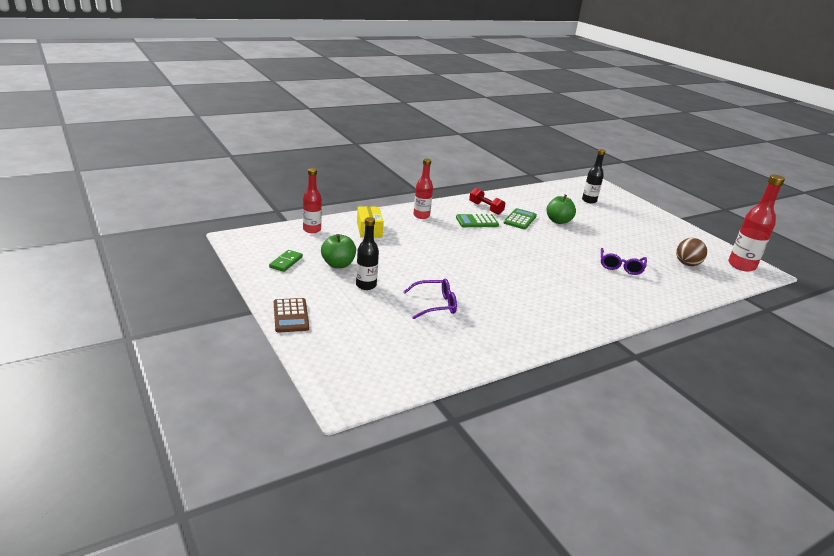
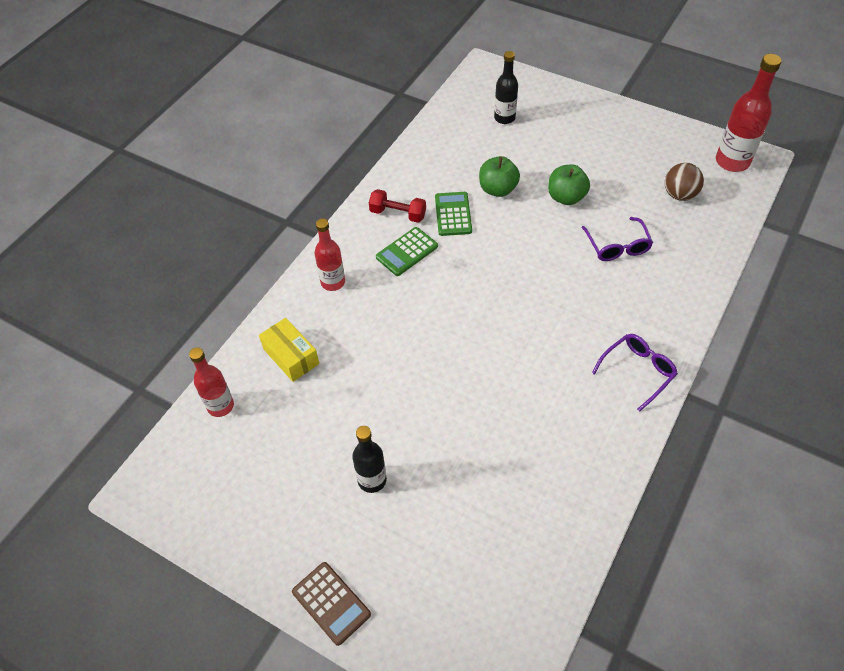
camera: 25 degrees left, 25 degrees up
(286, 262) = (242, 500): green domino -> none
(338, 264) = (309, 460): green apple -> green apple (566, 197)
(435, 304) = (473, 463): purple glasses -> purple glasses (638, 371)

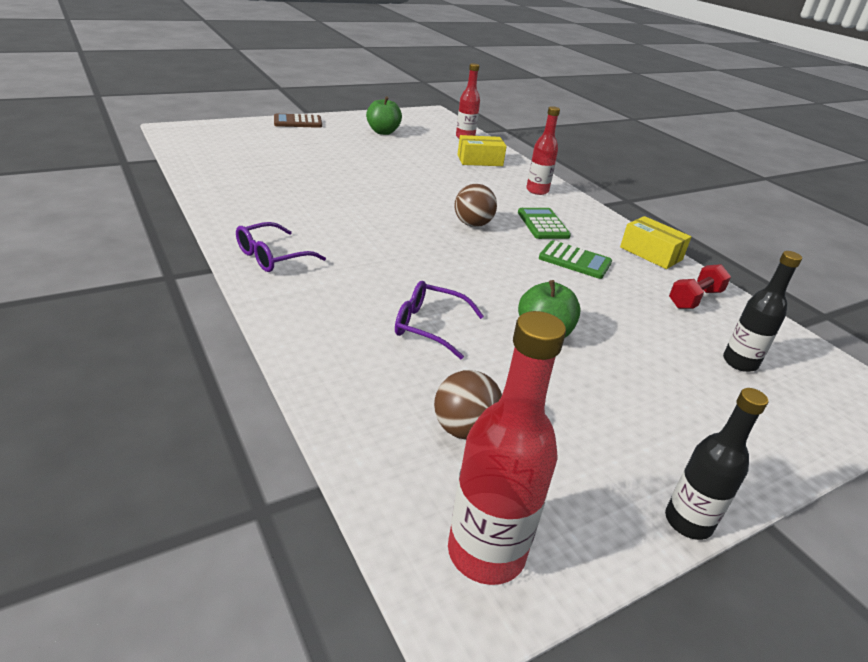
camera: 115 degrees right, 20 degrees down
(372, 480) = (350, 149): black bottle -> black bottle (688, 522)
(395, 180) = (651, 253): none -> yellow box
(398, 214) = (598, 238): red dumbbell -> red dumbbell (695, 299)
(454, 291) = (472, 224): none -> brown ball
(497, 189) = (594, 298): green apple -> green apple (383, 132)
(638, 371) = (272, 257): purple glasses -> purple glasses turned 60 degrees clockwise

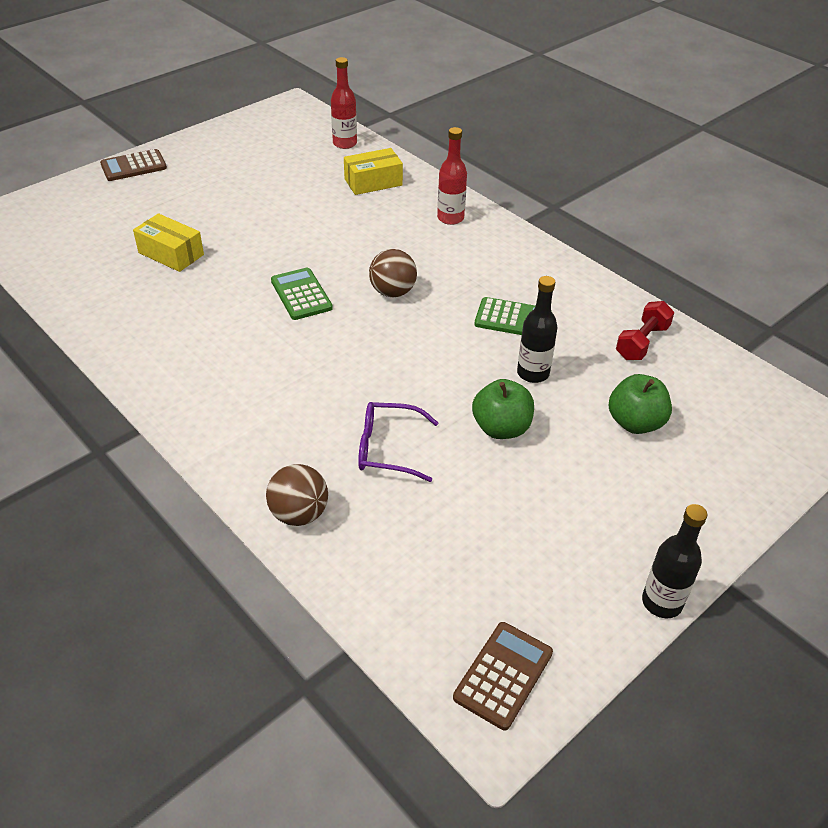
camera: 10 degrees left, 10 degrees up
(272, 257) = (195, 397): purple glasses -> none
(383, 132) = (244, 159): green apple -> green apple (635, 423)
(464, 429) = (454, 560): brown ball -> brown ball (299, 514)
(486, 552) = (503, 675): red bottle -> brown calculator
(543, 224) = (468, 272): green calculator -> green calculator (301, 294)
(651, 253) = (590, 287): yellow box -> yellow box (171, 254)
(740, 362) = (692, 415): black bottle -> black bottle (533, 373)

